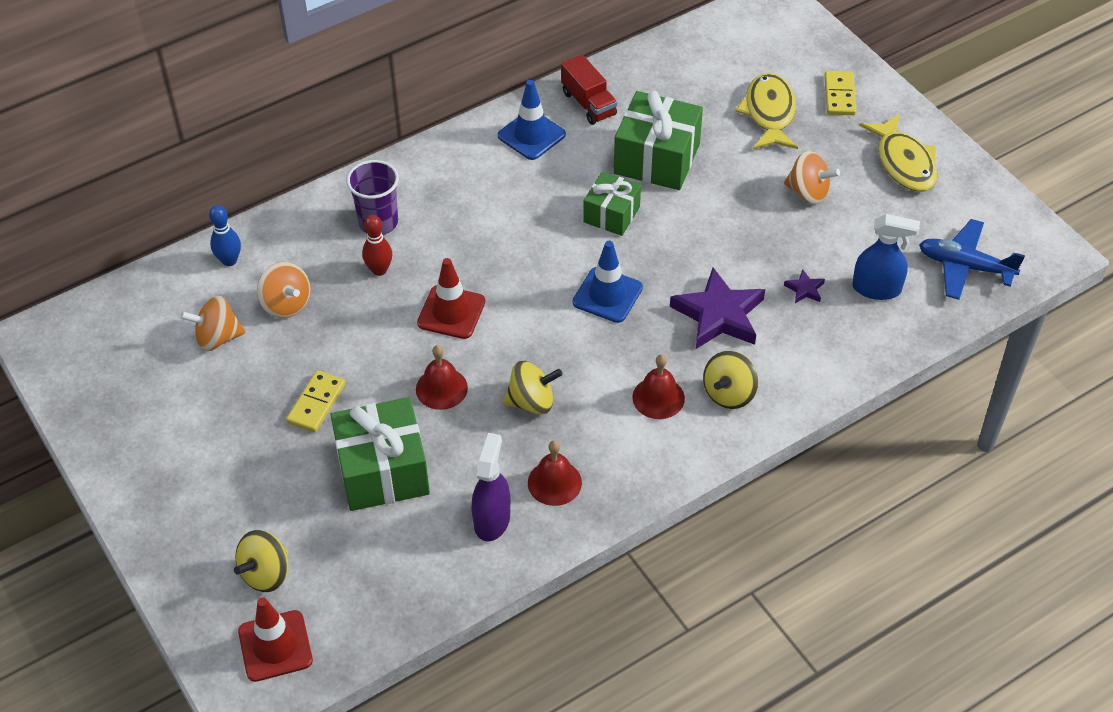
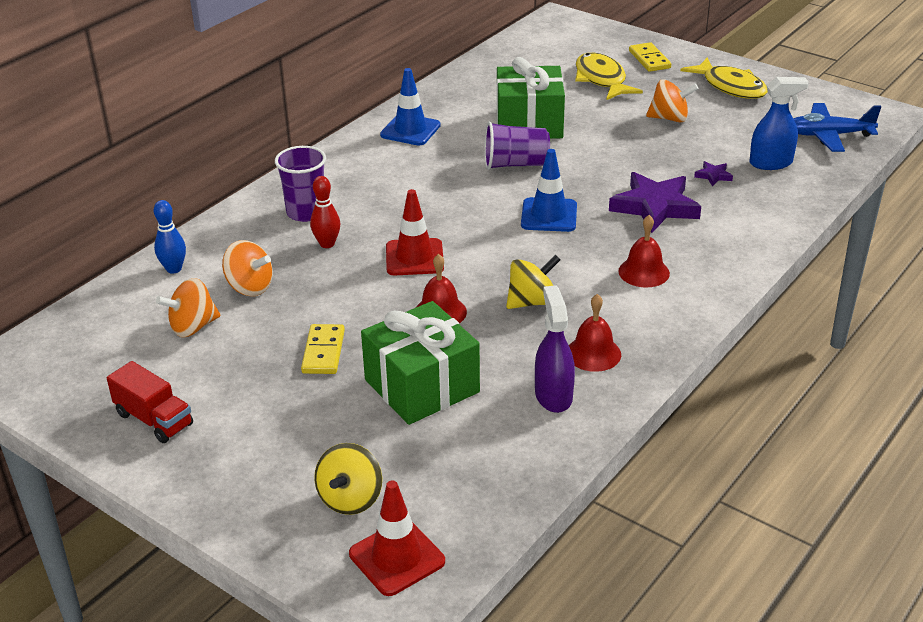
camera: 20 degrees left, 15 degrees down
(588, 103) = (447, 102): red truck -> red truck (154, 419)
(611, 214) = (515, 164): green gift -> purple cup
(729, 394) = (703, 255): yellow spinning top -> none

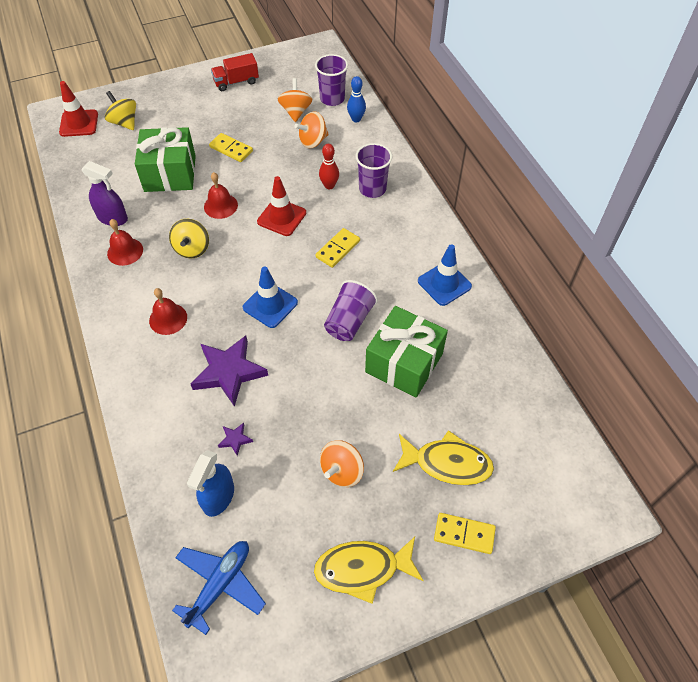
camera: 120 degrees right, 20 degrees up
(139, 305) = (332, 99): none -> purple cup
(426, 203) = (337, 249): none -> yellow domino

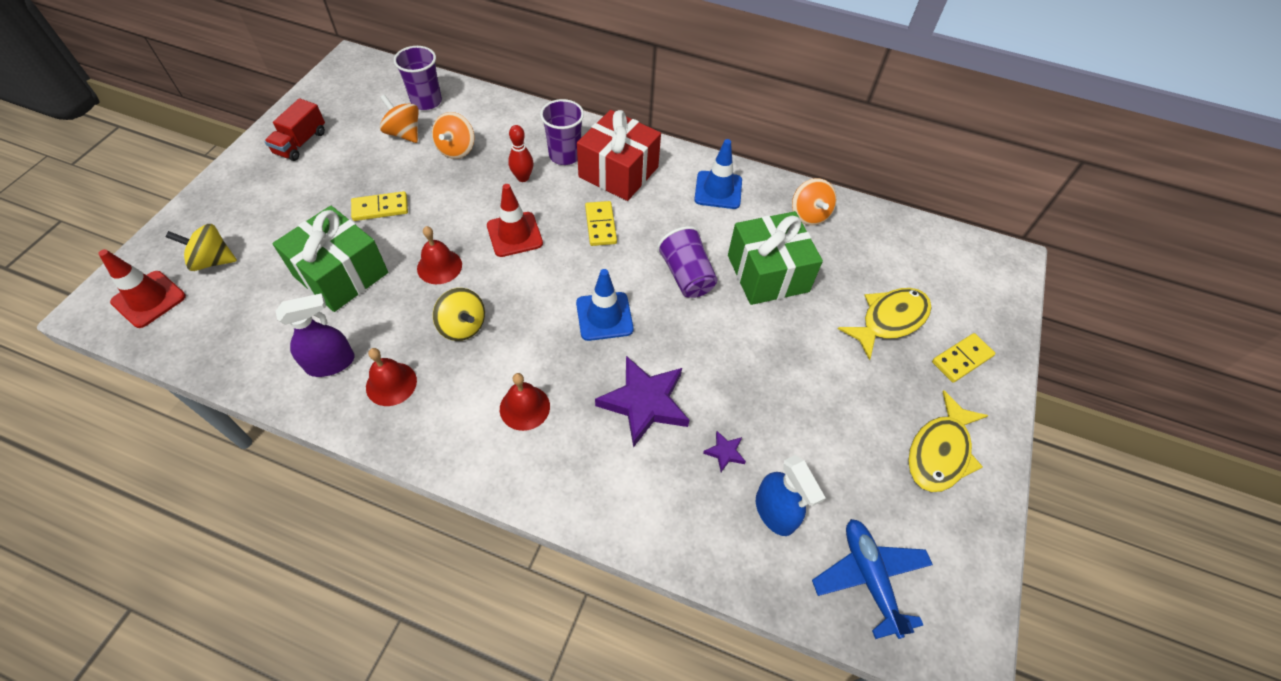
camera: 50 degrees left, 0 degrees up
(342, 471) = (833, 395): orange spinning top -> orange spinning top (809, 215)
(356, 119) = (473, 106): blue bowling pin -> none
(393, 223) = (618, 172): none -> red gift

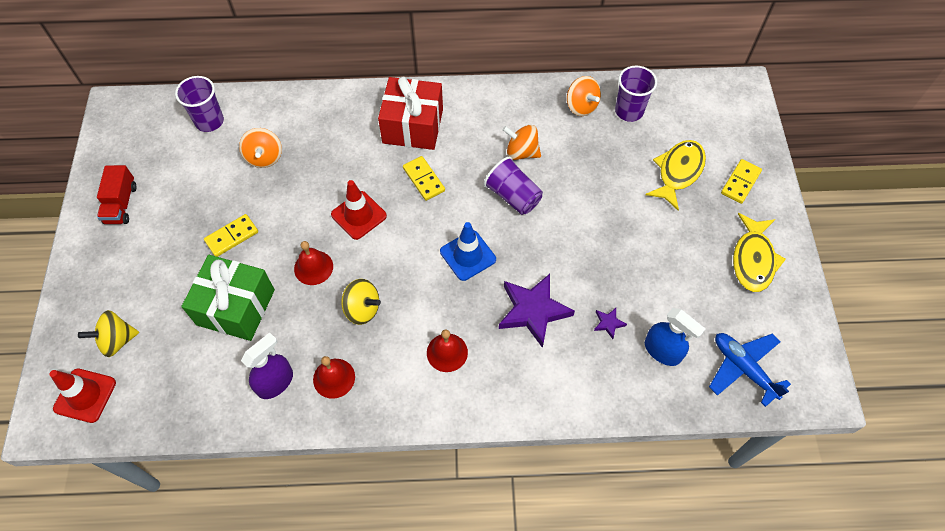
camera: 20 degrees left, 5 degrees up
(404, 133) = (209, 160): orange spinning top -> orange spinning top (521, 152)
(523, 177) = (336, 162): red bowling pin -> none
(565, 155) = (360, 127): purple cup -> purple cup (629, 111)
(718, 190) = (501, 112): blue traffic cone -> none
(767, 273) = (573, 169): green gift -> none

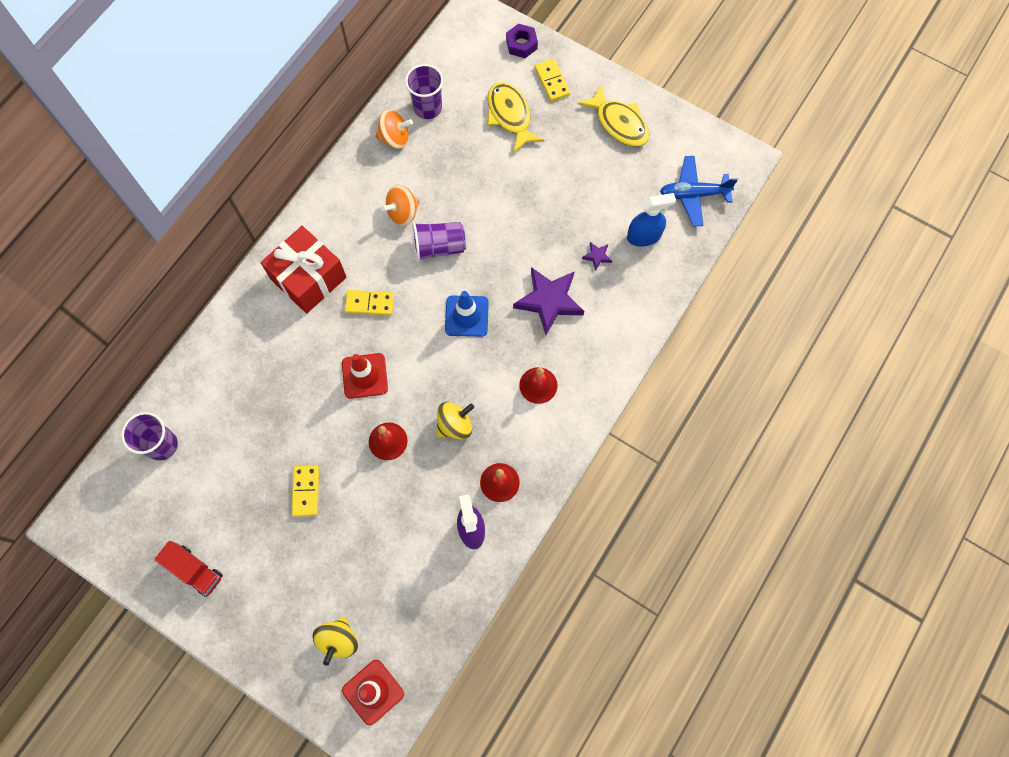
camera: 55 degrees left, 10 degrees up
(236, 307) = (379, 524): green gift -> none
(264, 157) = (243, 419): orange spinning top -> none
(751, 139) = (521, 44): none -> purple nut

